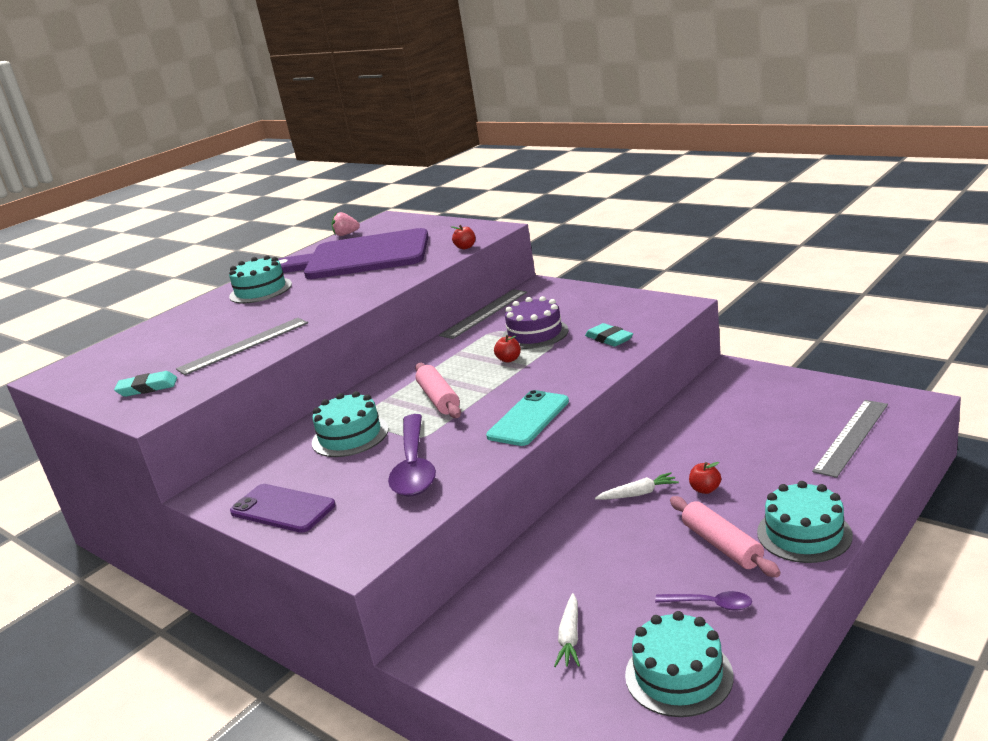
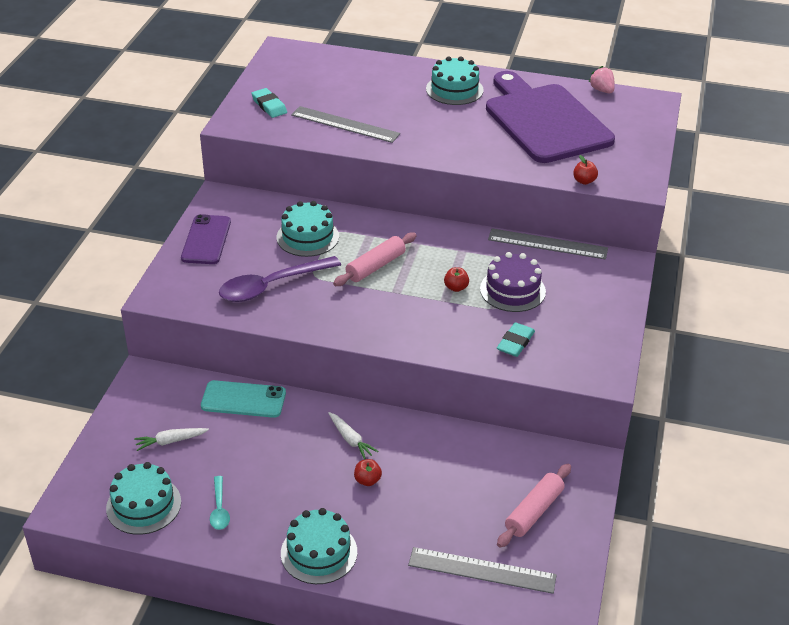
camera: 60 degrees right, 15 degrees up
(528, 419) = (354, 328): turquoise phone -> turquoise phone (243, 399)
(710, 604) = (219, 509): purple spoon -> turquoise spoon
(722, 545) = (292, 504): pink rolling pin -> pink rolling pin (534, 511)

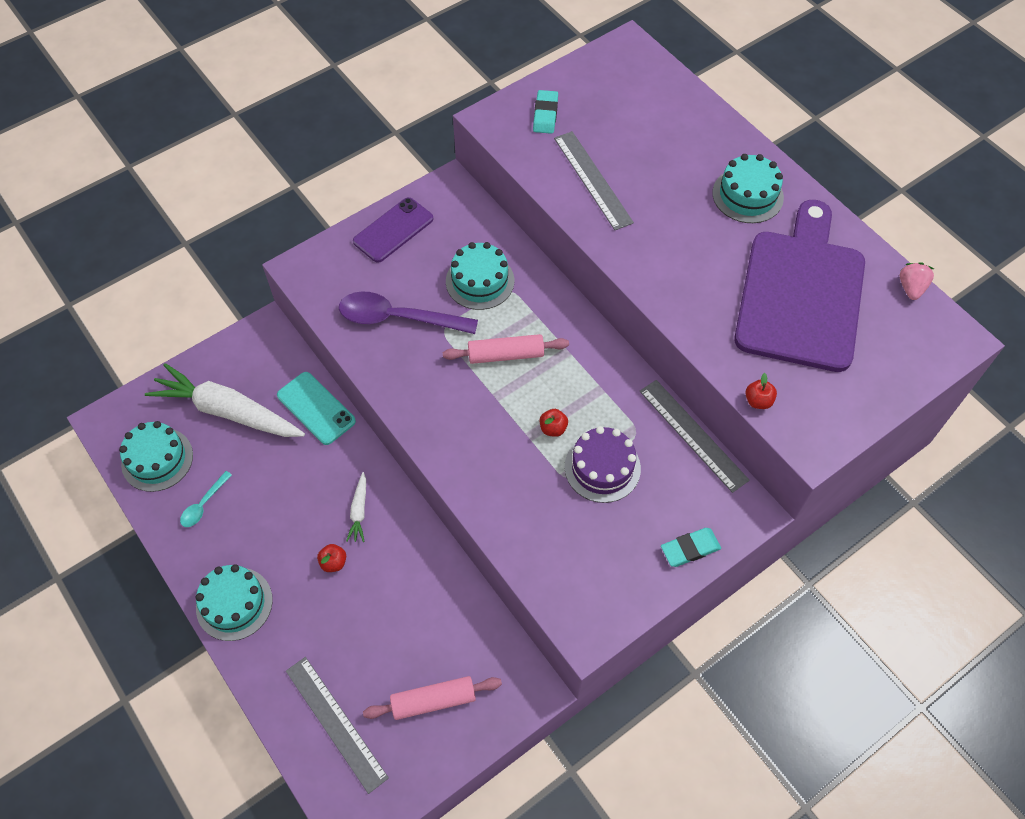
camera: 40 degrees right, 20 degrees up
(170, 441) = (228, 411): white carrot -> white carrot, size x2.34
(515, 342) = (544, 530): turquoise eraser -> turquoise eraser (690, 549)

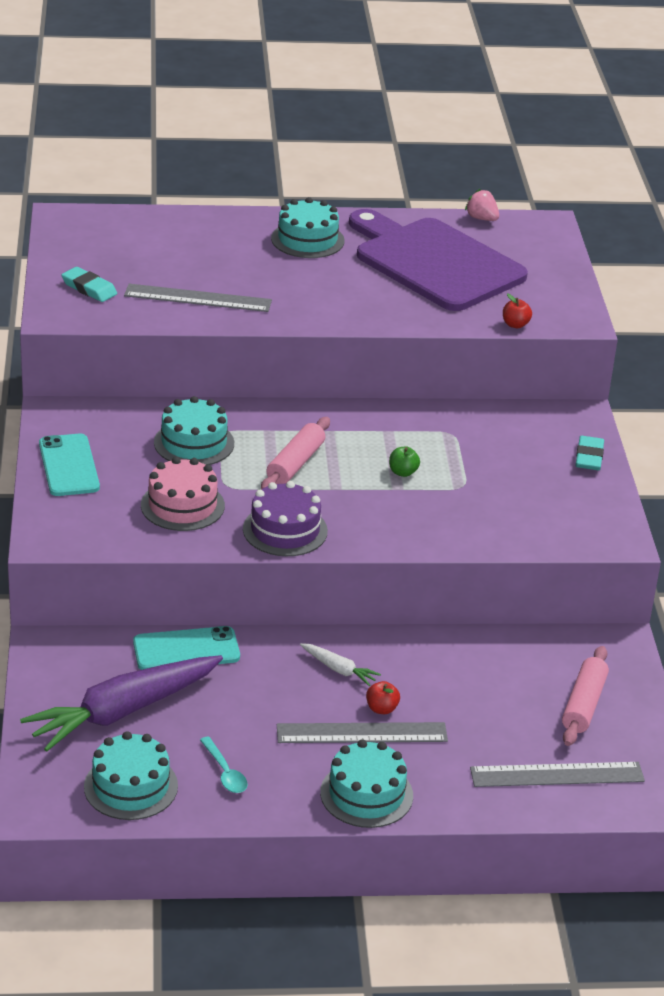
camera: 60 degrees left, 25 degrees down
(228, 411) = (123, 712): white carrot -> purple carrot
(393, 230) = (69, 466): purple phone -> turquoise phone
(398, 318) = (182, 505): purple spoon -> pink cake
(553, 428) = (403, 472): red apple -> green apple
(602, 467) = (469, 465): purple cake -> purple cake (285, 530)
(693, 434) = (482, 407): grey ruler -> grey ruler (362, 733)

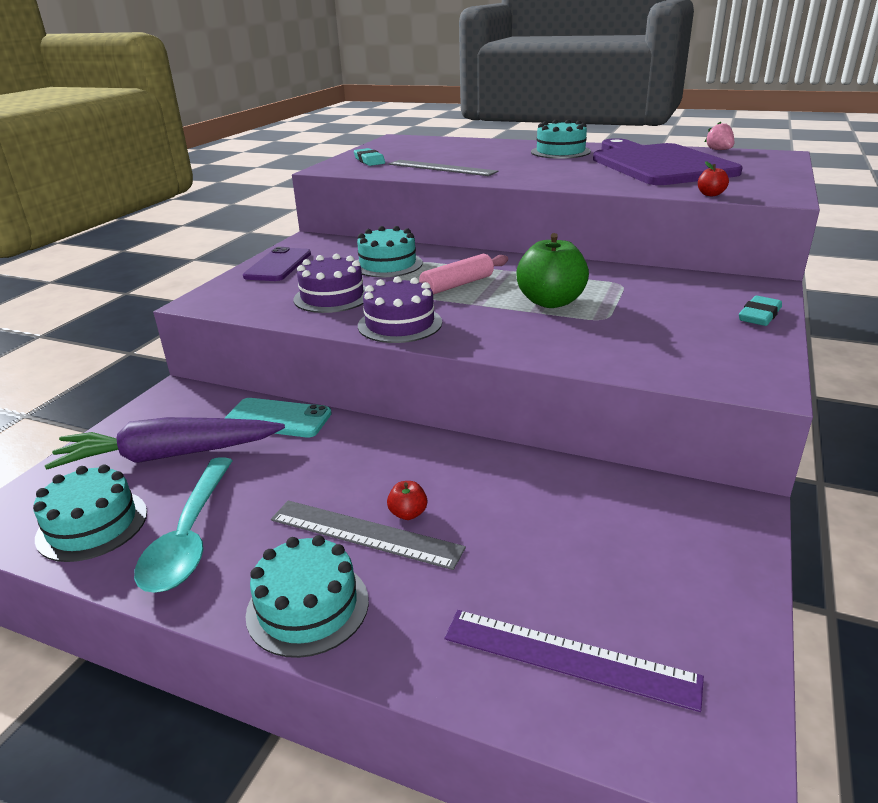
camera: 30 degrees right, 5 degrees down
(69, 466) = (278, 265): turquoise phone -> purple phone
(182, 505) = (332, 297): pink cake -> purple cake
(225, 772) = (190, 536): turquoise spoon -> turquoise spoon, size x2.04
(339, 669) = (397, 465): white carrot -> none
(403, 472) = (551, 302): green apple -> green apple, size x2.26
(557, 775) = (569, 658): grey ruler -> purple ruler
(583, 704) = (657, 571): pink rolling pin -> none

